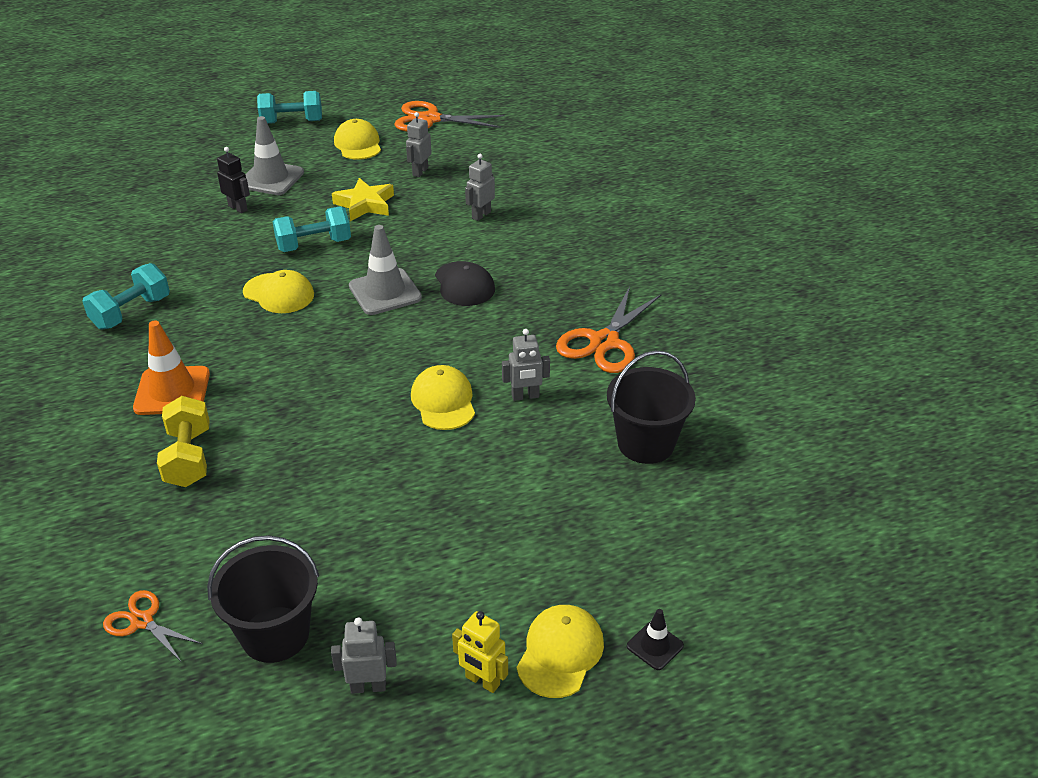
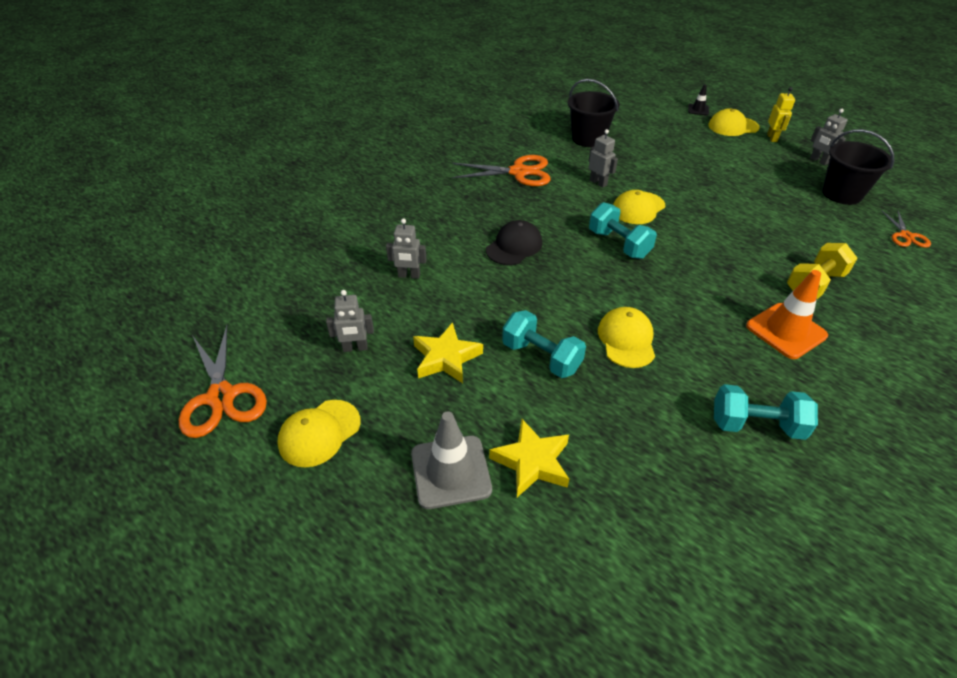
camera: 120 degrees left, 5 degrees up
(238, 208) = (532, 462): black robot -> yellow star
(292, 122) = (287, 549): turquoise dumbbell -> turquoise dumbbell (618, 244)
(385, 292) = (563, 280): grey traffic cone -> none

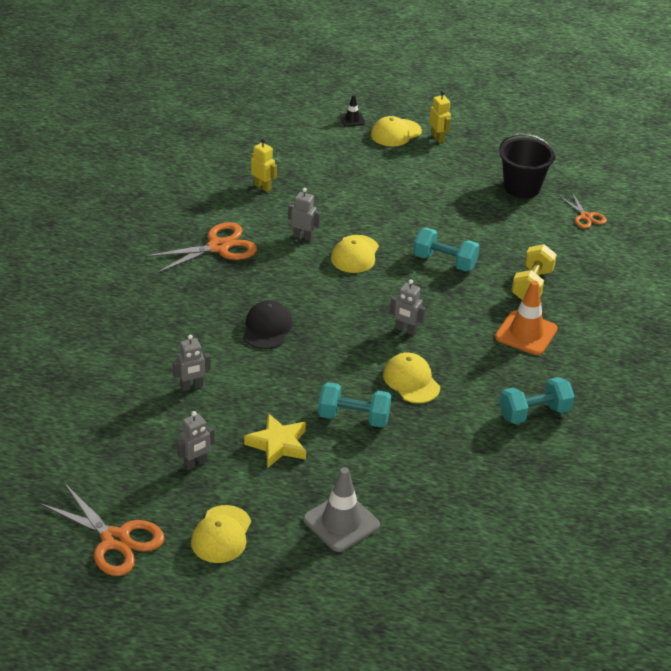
camera: 30 degrees left, 5 degrees down
(532, 462) = (394, 494): yellow star -> none
(588, 139) = (263, 187): black bucket -> yellow robot
(618, 244) = (358, 297): turquoise dumbbell -> turquoise dumbbell (444, 262)
(818, 161) = (489, 155): grey robot -> grey robot (406, 330)

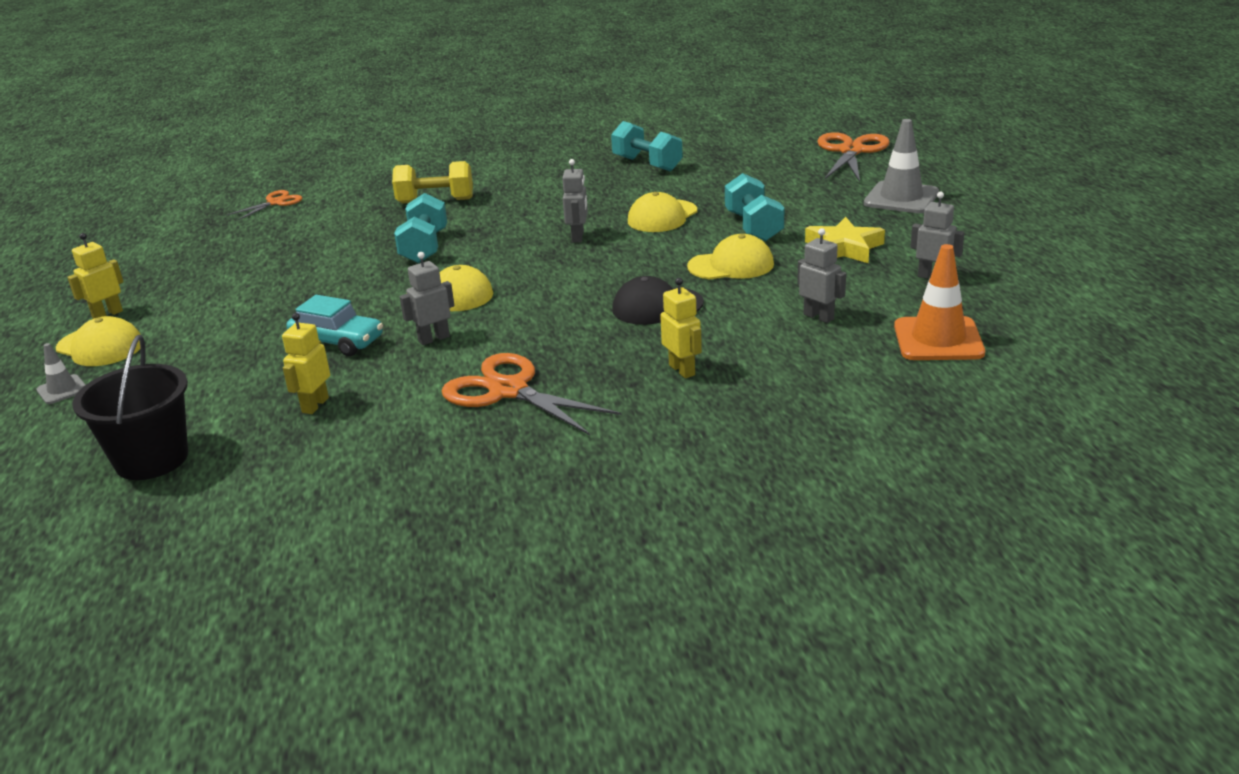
camera: 110 degrees left, 10 degrees down
(115, 540) = (1097, 281): orange scissors -> orange scissors (851, 151)
(182, 310) = (682, 370): none -> yellow robot
(221, 534) = (1002, 238): yellow cap -> yellow cap (731, 265)
(303, 237) = (433, 339): grey robot -> grey robot turned 60 degrees clockwise
(330, 205) = (337, 342): none -> turquoise car
(352, 120) = (62, 390): black traffic cone -> grey traffic cone
(522, 187) = (224, 242): black bucket -> black bucket (151, 459)
(526, 333) = (525, 188): orange traffic cone -> orange traffic cone (938, 340)

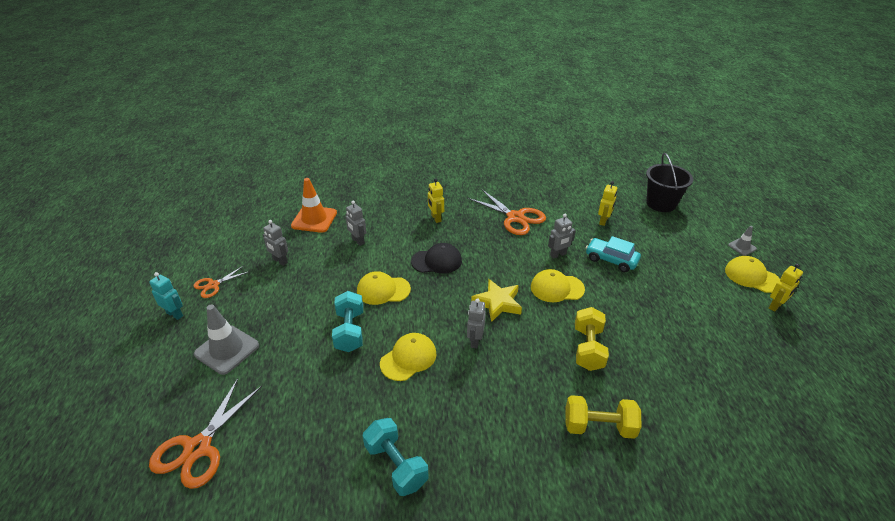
camera: 175 degrees left, 10 degrees up
(275, 202) = (761, 459): orange scissors -> orange scissors (213, 285)
(424, 247) = (588, 348): turquoise dumbbell -> yellow dumbbell
(843, 248) = (308, 296): yellow star -> yellow star (497, 303)
(1015, 213) = (175, 314): none -> turquoise robot

